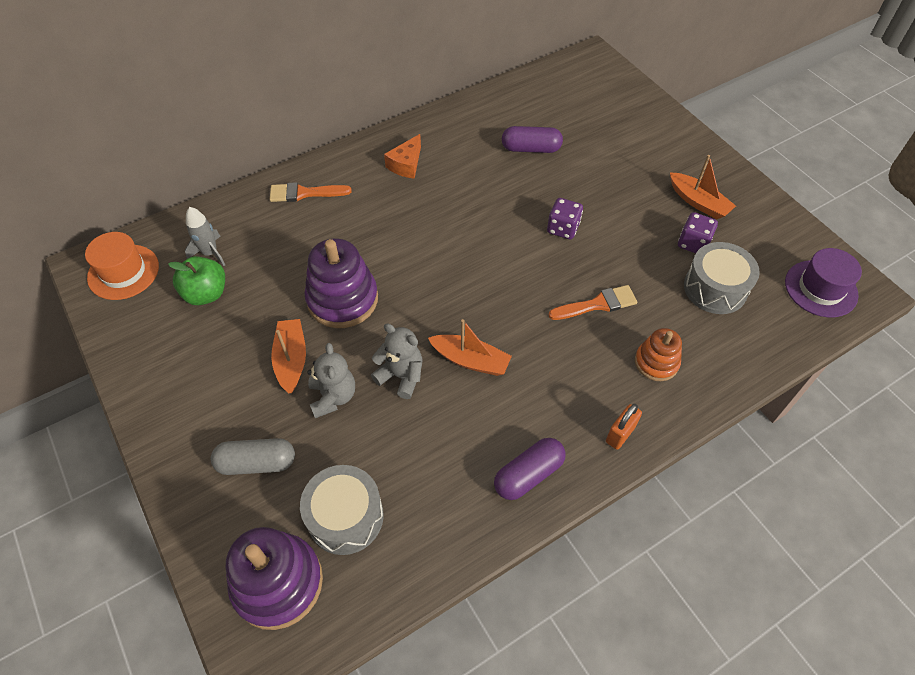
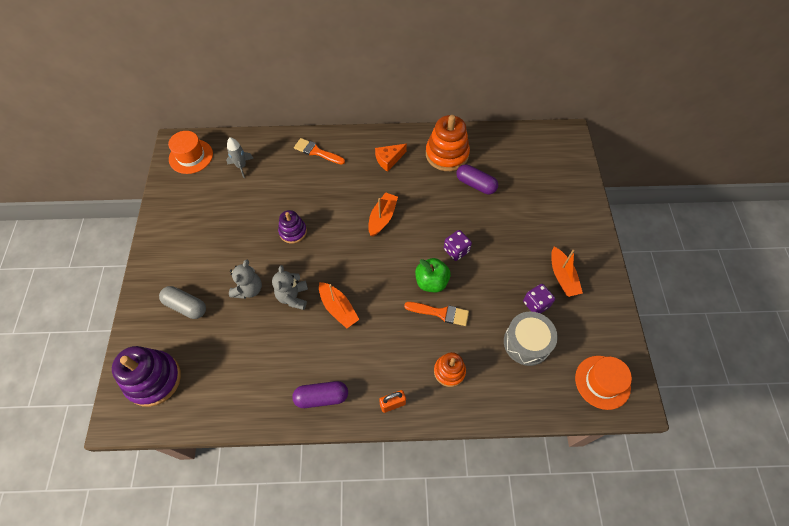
camera: 30 degrees right, 5 degrees up
(206, 294) = (223, 191): green apple -> green apple (431, 282)
(291, 360) = (241, 255): orange boat -> orange boat (382, 218)
(342, 299) = (293, 232): purple stacking toy -> purple stacking toy, size x0.59
(345, 517) = (209, 363): grey drum -> none
(401, 376) = (293, 297): grey teddy bear -> grey teddy bear turned 150 degrees counterclockwise
(472, 130) = (447, 154): none -> orange stacking toy
(820, 288) = (602, 382): purple hat -> orange hat

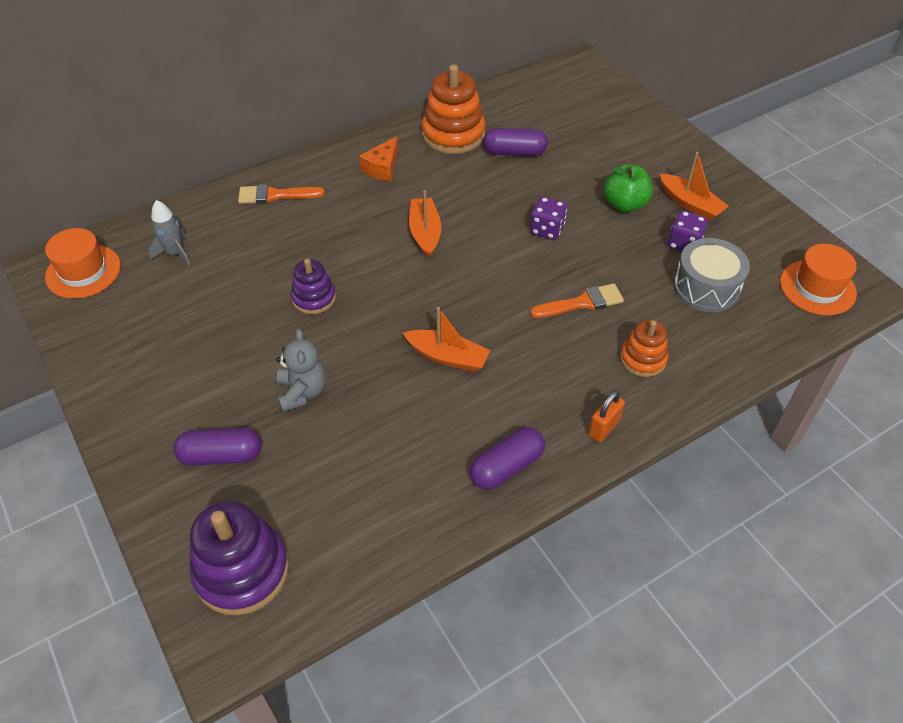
camera: 30 degrees left, 10 degrees down
(186, 306) = (221, 456): grey capsule -> purple capsule
(293, 297) = (374, 372): grey teddy bear -> none
(431, 282) = (544, 275): green apple -> green apple (625, 204)

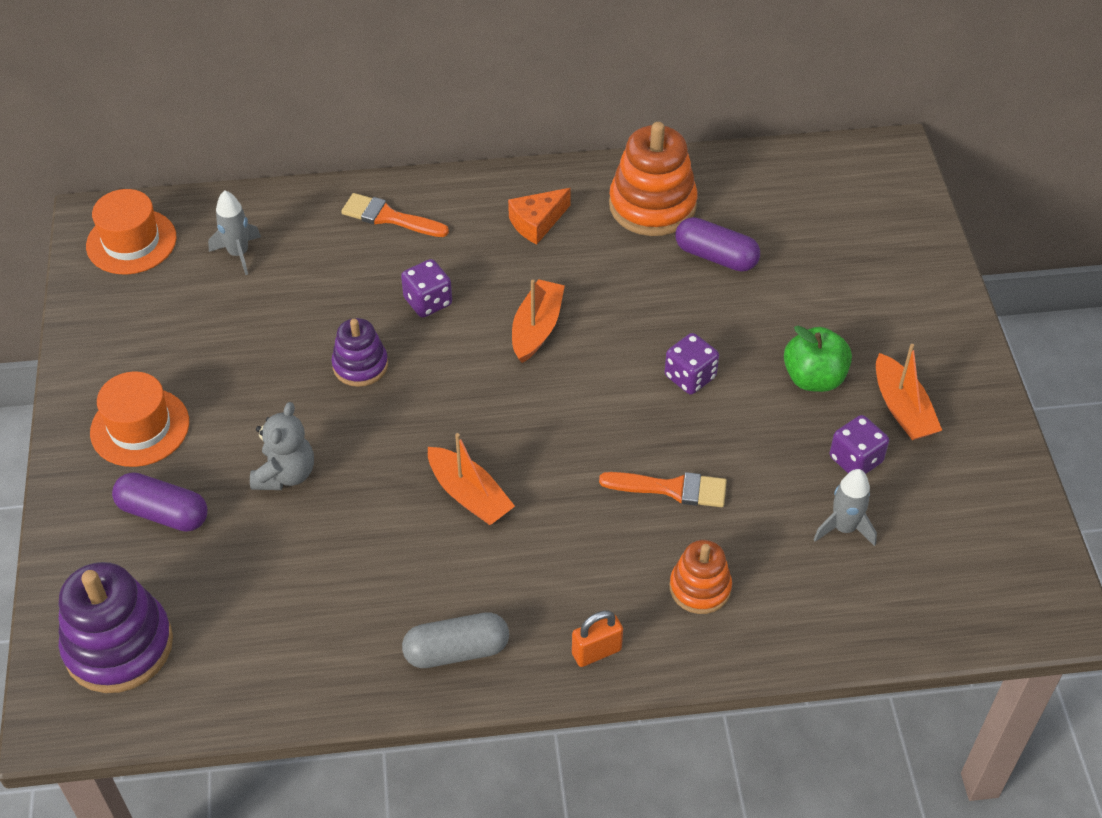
camera: 25 degrees right, 0 degrees up
(337, 240) = (428, 302): none -> purple dice
(506, 467) = (456, 651): purple capsule -> grey capsule
(706, 287) = (844, 528): grey drum -> grey rocket
(817, 287) = (995, 584): orange hat -> orange hat (140, 427)

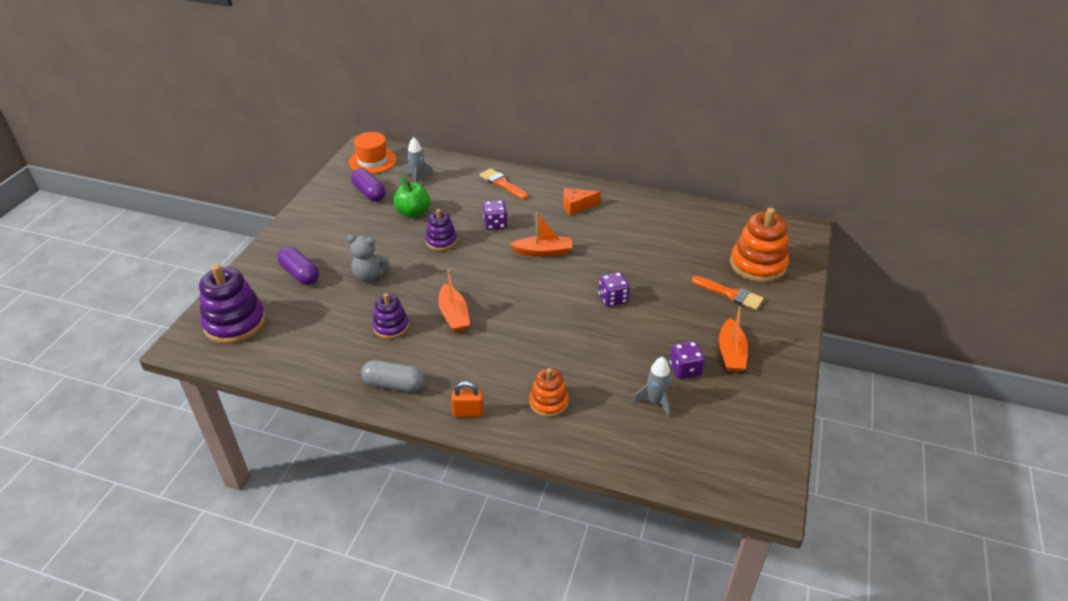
camera: 25 degrees right, 10 degrees down
(140, 427) = (317, 235): orange hat -> none
(285, 474) = (369, 276): grey teddy bear -> grey teddy bear turned 60 degrees clockwise
(384, 553) = (391, 326): none -> purple stacking toy
(537, 328) = (543, 252): orange boat -> orange boat turned 45 degrees clockwise
(652, 205) = (645, 215): orange stacking toy -> orange stacking toy (757, 265)
(671, 489) = (566, 348): orange brush -> orange brush (730, 294)
(716, 256) = (665, 248): purple capsule -> purple capsule (369, 193)
(814, 378) = (685, 321): green apple -> green apple (413, 213)

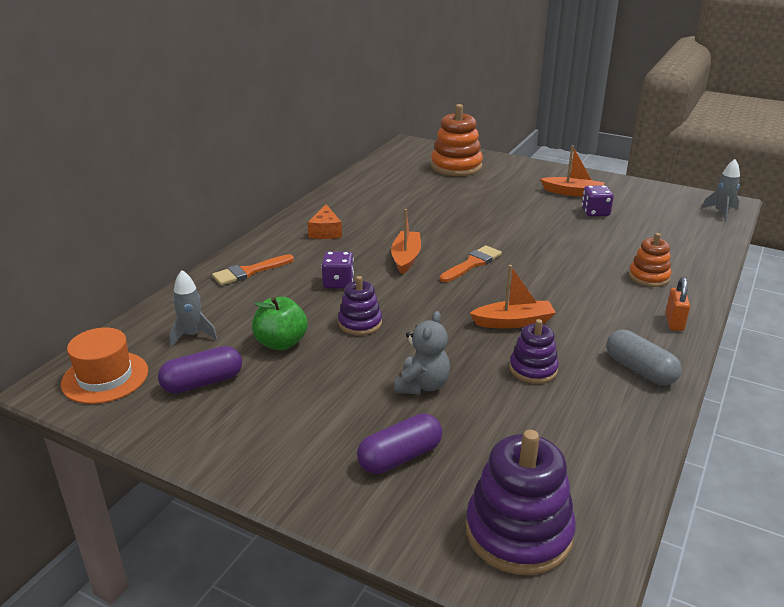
camera: 80 degrees left, 10 degrees down
(394, 385) = (640, 370): grey capsule -> grey capsule turned 60 degrees counterclockwise
(613, 299) = (495, 231): purple dice -> none
(655, 402) = (638, 229): grey rocket -> grey rocket (721, 213)
(730, 294) = (495, 182): orange brush -> orange brush (472, 264)

